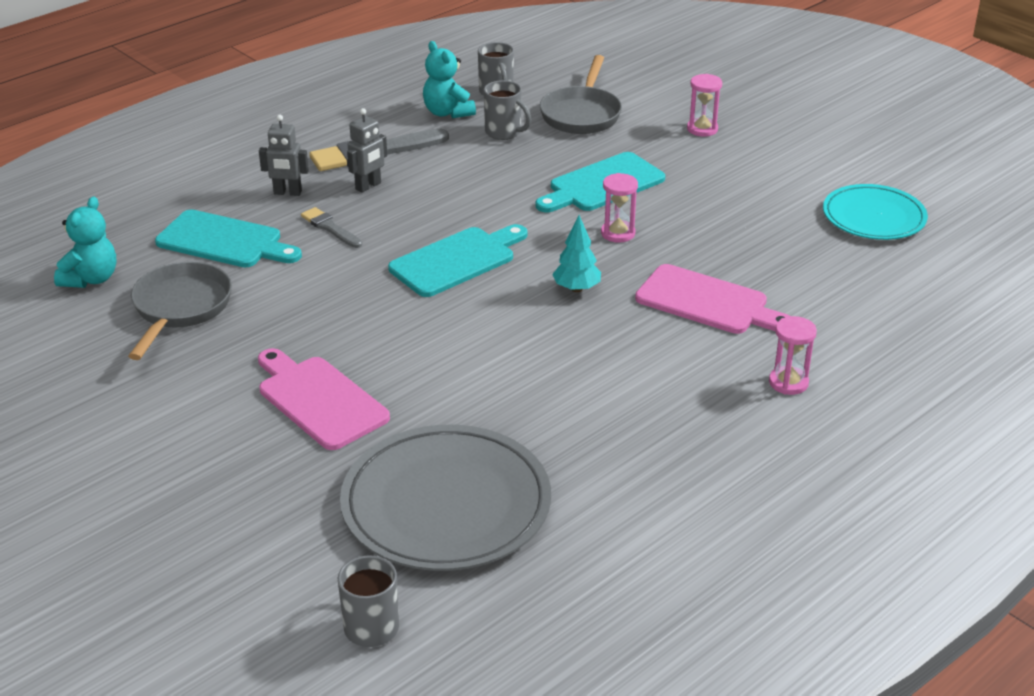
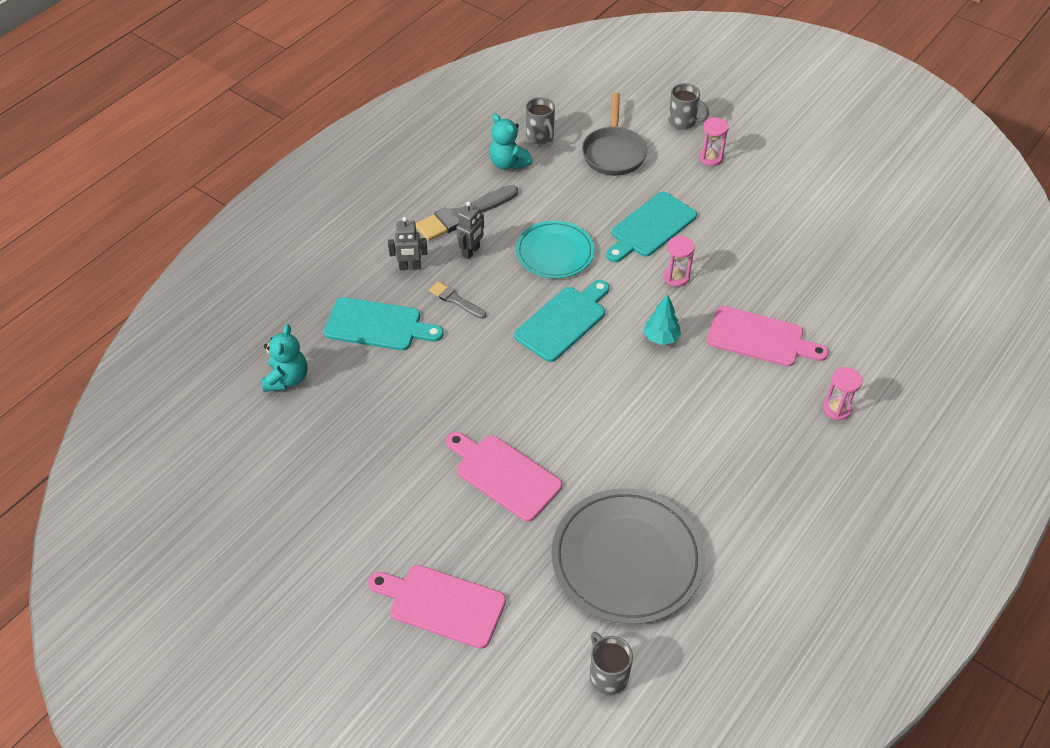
camera: 10 degrees left, 15 degrees up
(180, 308) = (368, 399): grey pan -> none
(181, 521) = (442, 604): none -> pink cutting board
(504, 132) = (559, 180): grey mug -> grey mug (683, 121)
(874, 217) = (860, 235): turquoise plate -> turquoise plate (554, 252)

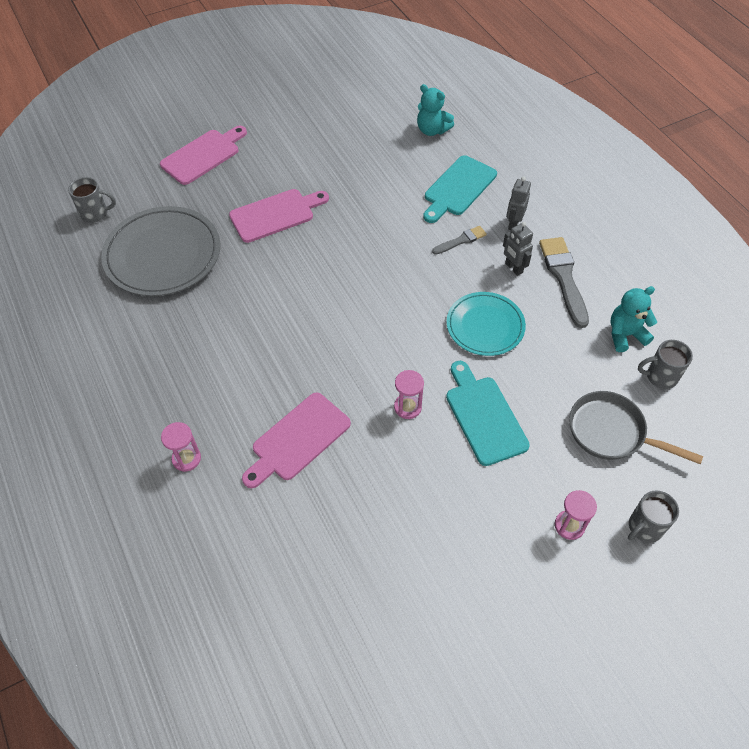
camera: 115 degrees right, 5 degrees up
(563, 321) = (400, 301): turquoise cutting board -> none
(661, 338) = (342, 362): turquoise tree -> none

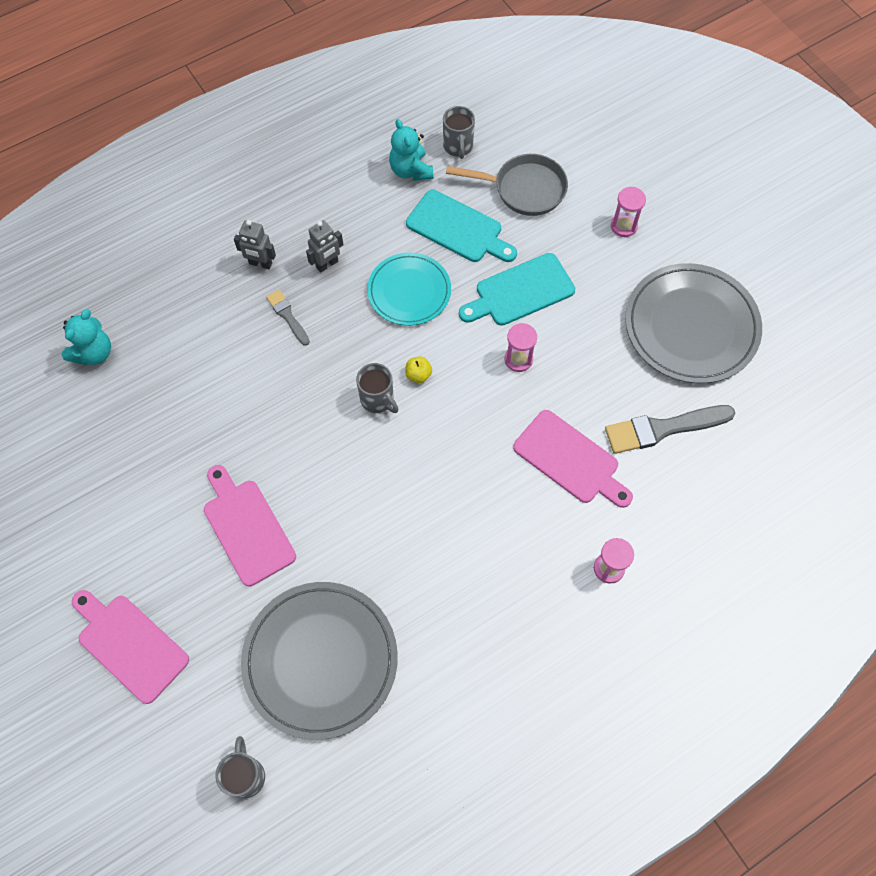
camera: 95 degrees left, 10 degrees up
(397, 328) = (418, 375): none -> yellow apple
(438, 577) = (691, 326): none -> grey plate
(458, 188) = (202, 320): turquoise cutting board -> turquoise cutting board (458, 228)
(563, 277) = (339, 219): grey brush -> grey brush (663, 429)
(611, 432) = (524, 189): grey pan -> grey pan turned 105 degrees counterclockwise
(644, 527) = (615, 172): grey mug -> grey mug (378, 400)

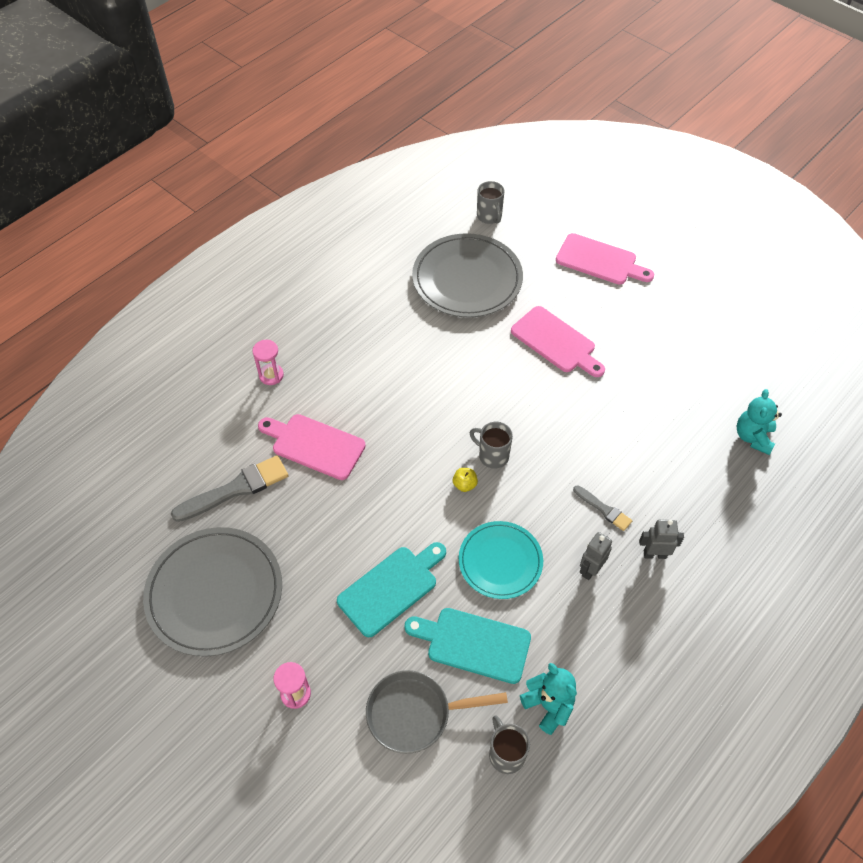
camera: 165 degrees right, 10 degrees down
(518, 359) = (377, 520): pink hourglass -> none

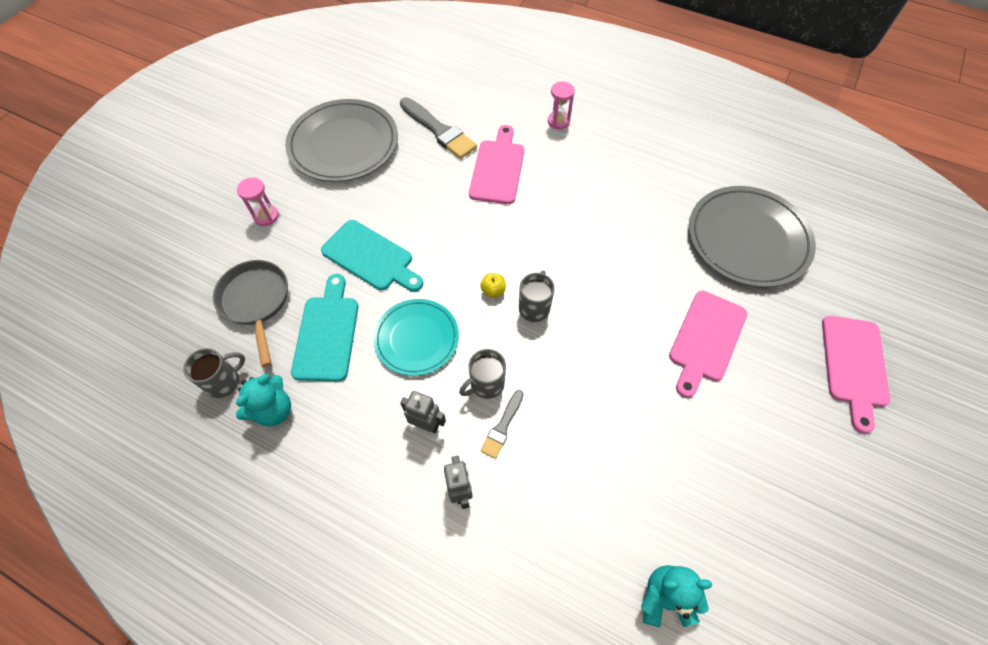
camera: 75 degrees right, 5 degrees up
(489, 216) = (849, 241): grey mug -> grey mug (486, 384)

